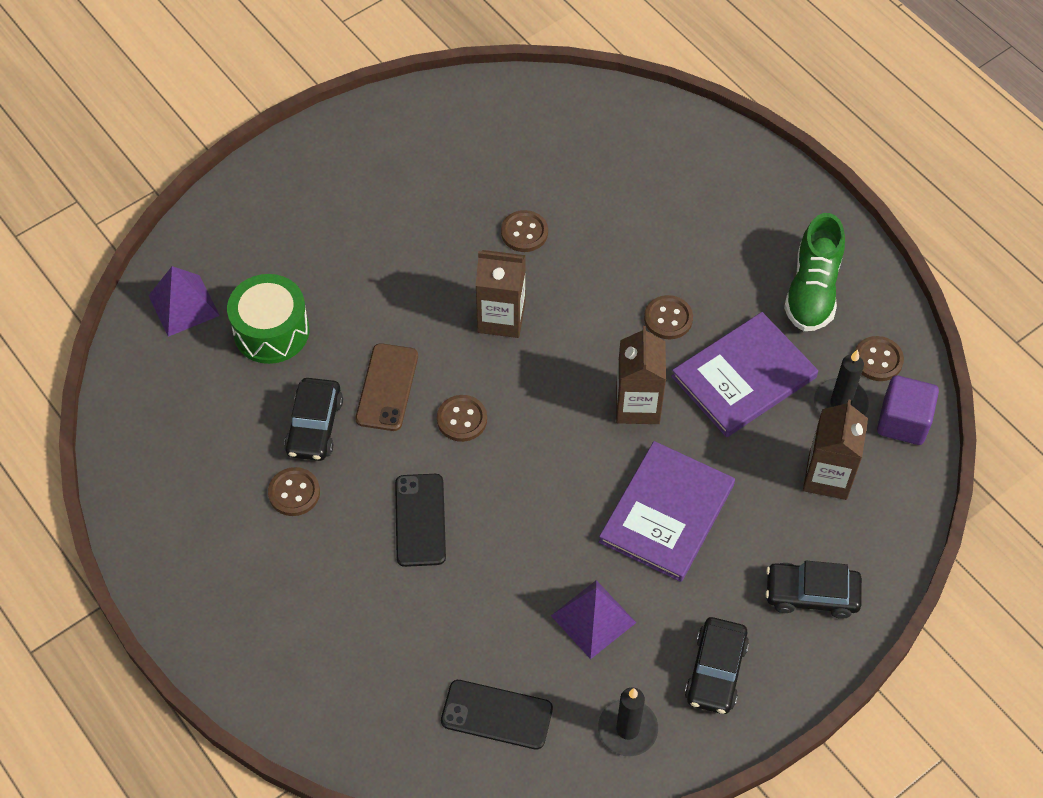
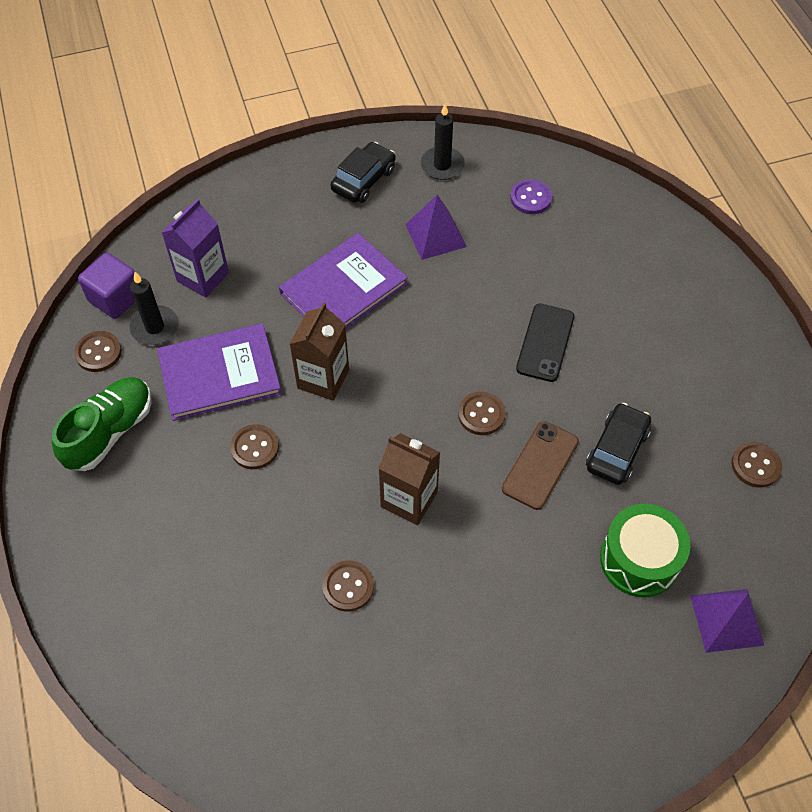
camera: 160 degrees left, 0 degrees up
(294, 493) = (648, 397): brown button -> brown button (755, 465)
(496, 715) = (531, 198): black phone -> purple button
(811, 594) = (268, 205): black car -> none
(827, 476) = (203, 277): brown carton -> purple carton

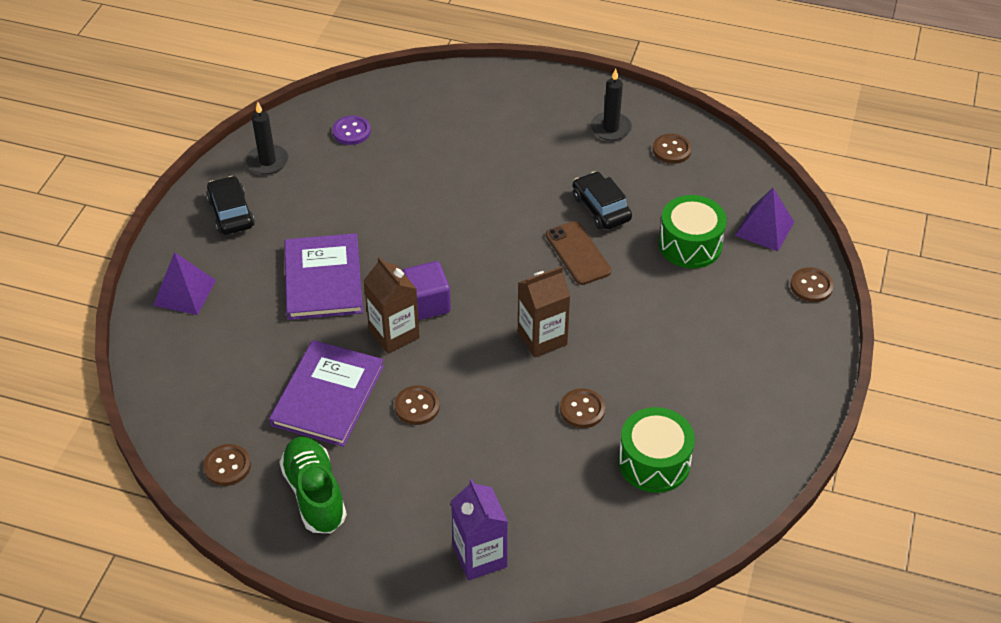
camera: 55 degrees left, 10 degrees down
(115, 298) = (182, 429): purple cube -> purple cube (427, 304)
(155, 327) = (240, 416): black candle -> black candle (611, 128)
(203, 277) = (221, 360): purple carton -> purple carton (480, 557)
(329, 691) = (654, 462): none -> green drum
(435, 235) = (329, 201): purple pyramid -> purple pyramid (184, 292)
(481, 414) = (509, 261): brown button -> brown button (811, 286)
(545, 343) = (483, 195): black phone -> none

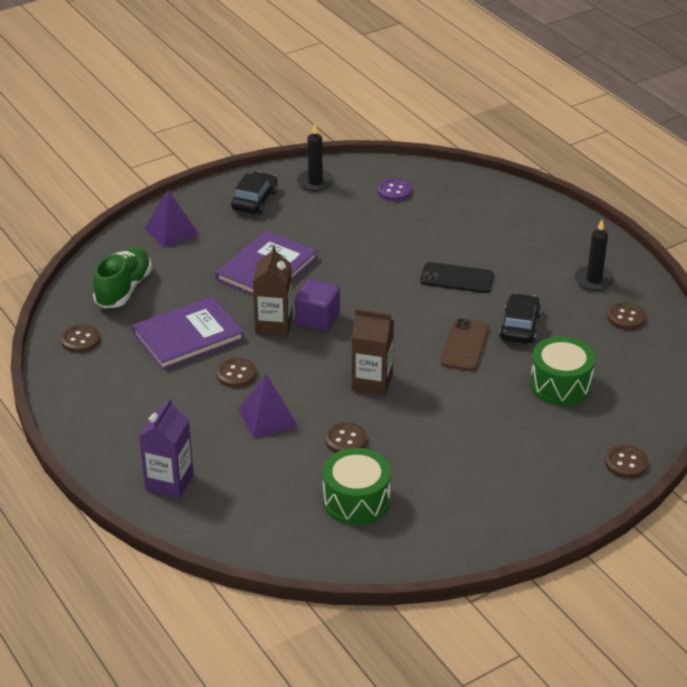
camera: 40 degrees right, 10 degrees down
(315, 494) = (112, 385): green shoe -> green shoe (123, 289)
(501, 191) = (457, 278): none -> black phone
(764, 228) = (636, 406): purple pyramid -> purple pyramid (267, 417)

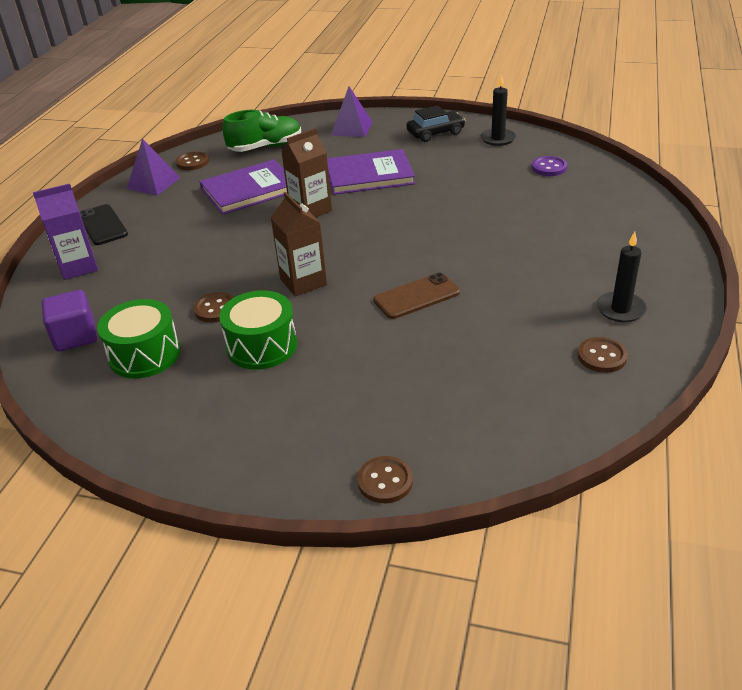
camera: 50 degrees right, 0 degrees up
(188, 336) = (249, 190): purple book -> purple book turned 45 degrees counterclockwise
(236, 374) = (233, 227): brown button -> none
(267, 417) = (199, 264): purple pyramid -> purple pyramid (153, 183)
(317, 319) = (344, 221): purple cube -> purple cube (75, 336)
(457, 278) = (495, 246): black phone -> black phone (102, 225)
(519, 326) = (486, 308): black car -> none
(560, 385) = (442, 374): green drum -> green drum (262, 346)

